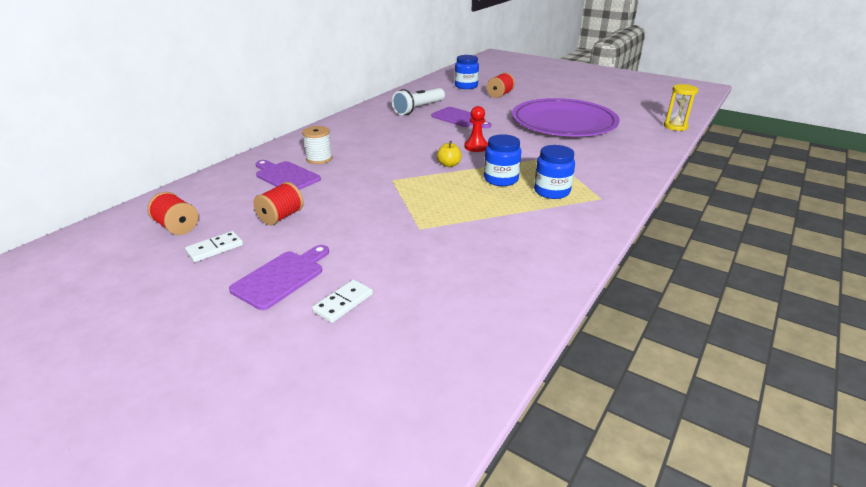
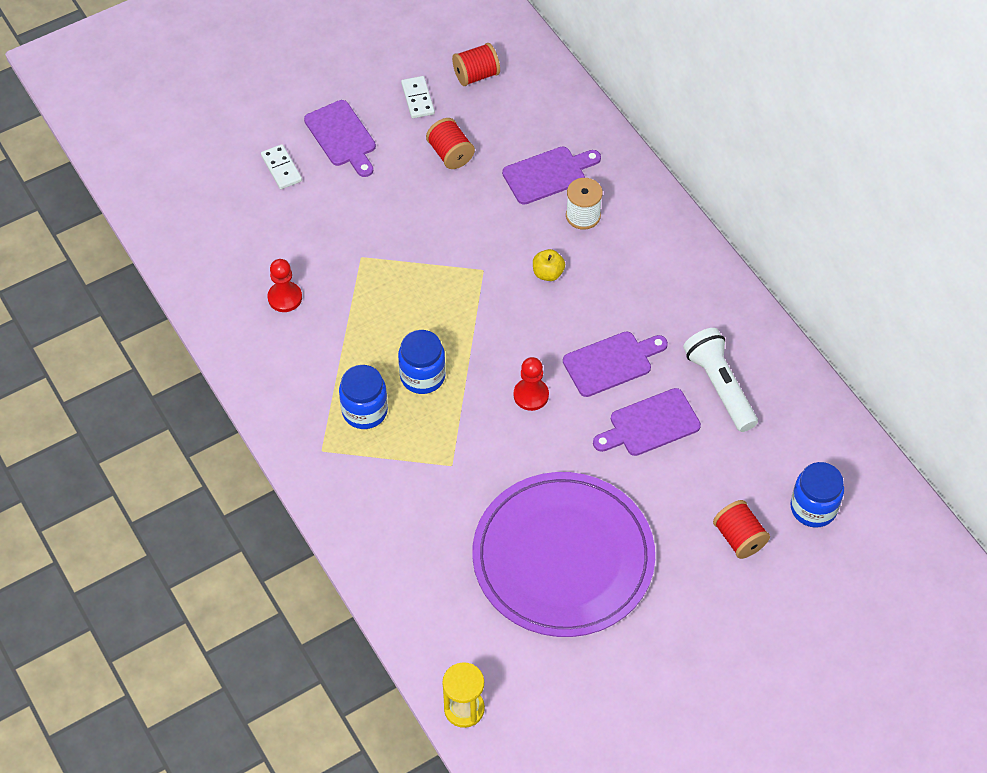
camera: 115 degrees right, 25 degrees up
(430, 132) = (611, 363): none -> purple cutting board
(449, 165) = (492, 341): yellow apple -> yellow apple (548, 273)
(494, 252) = (285, 298): none -> red pawn

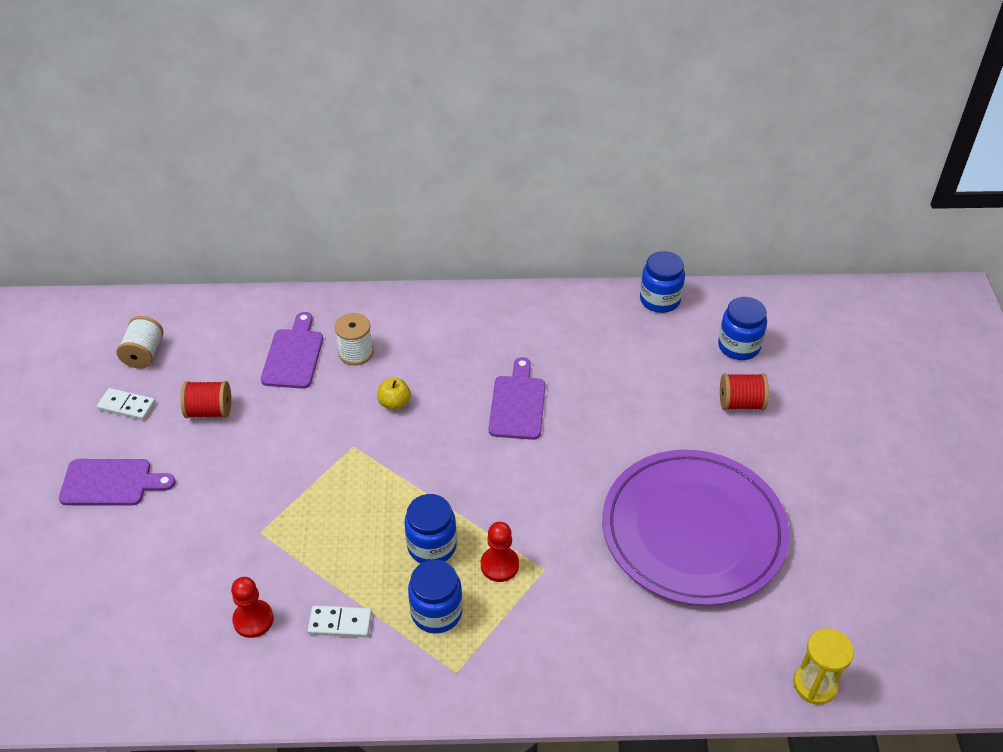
camera: 60 degrees left, 10 degrees down
(281, 168) = (99, 550): white domino -> white domino (340, 623)
(476, 75) = (144, 354): red spool -> white spool
(531, 395) = (511, 474): red pawn -> red pawn (499, 565)
(650, 424) = (596, 407): purple cutting board -> none
(719, 386) = (590, 347): white flashlight -> none
(826, 416) = (660, 300): none -> blue jar

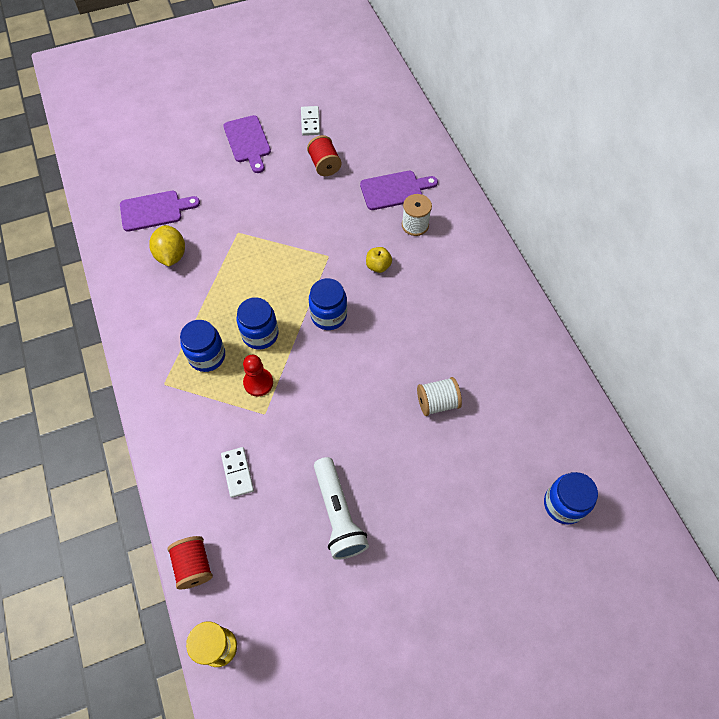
camera: 70 degrees right, 15 degrees up
(144, 354) = (357, 111): white spool -> white spool (437, 402)
(253, 620) = (171, 255): red pawn -> yellow lemon
(340, 623) = (182, 303): white domino -> white domino (237, 473)
(517, 404) = (413, 346): purple cutting board -> purple cutting board (154, 210)
(660, 300) = (586, 421): blue jar -> blue jar (328, 315)
(693, 530) = (338, 514): purple plate -> white flashlight
(741, 403) = (494, 522): red spool -> red spool (194, 565)

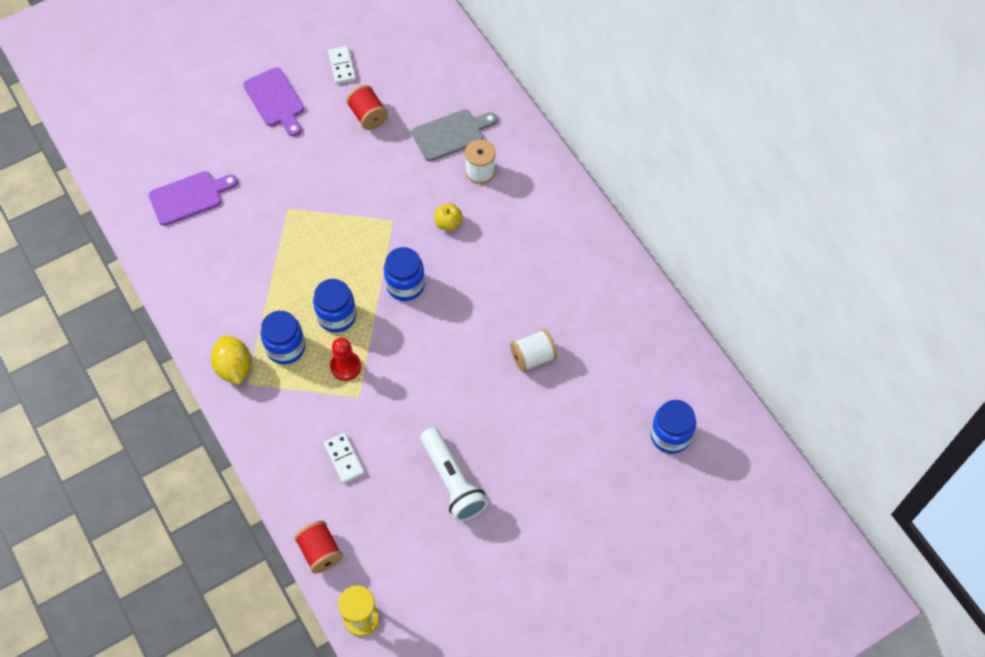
camera: 10 degrees left, 0 degrees up
(171, 255) = (220, 245): yellow lemon -> yellow lemon (234, 367)
(394, 190) = (451, 134): purple cutting board -> grey cutting board

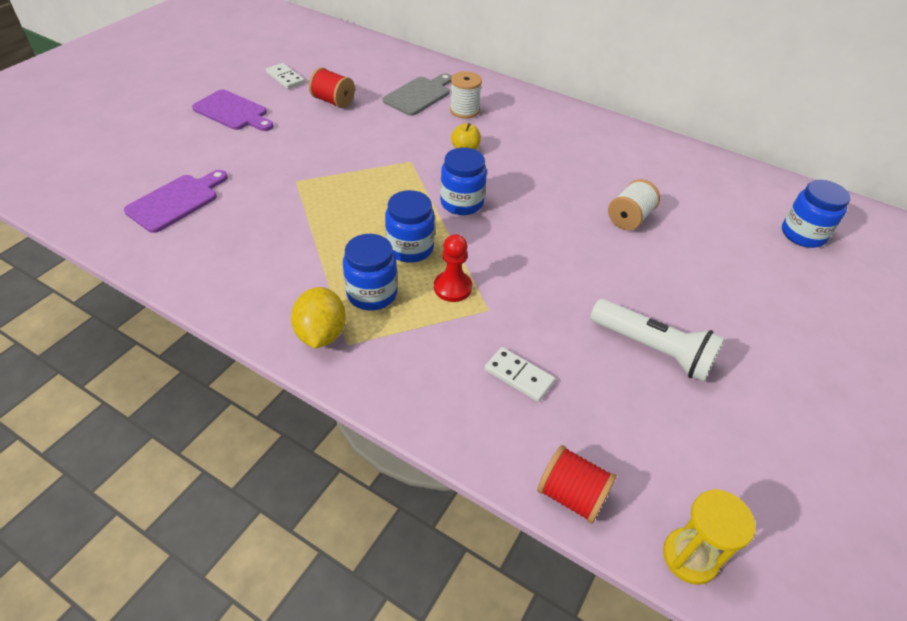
camera: 30 degrees left, 15 degrees down
(234, 367) = (321, 334): yellow lemon -> yellow lemon turned 45 degrees clockwise

